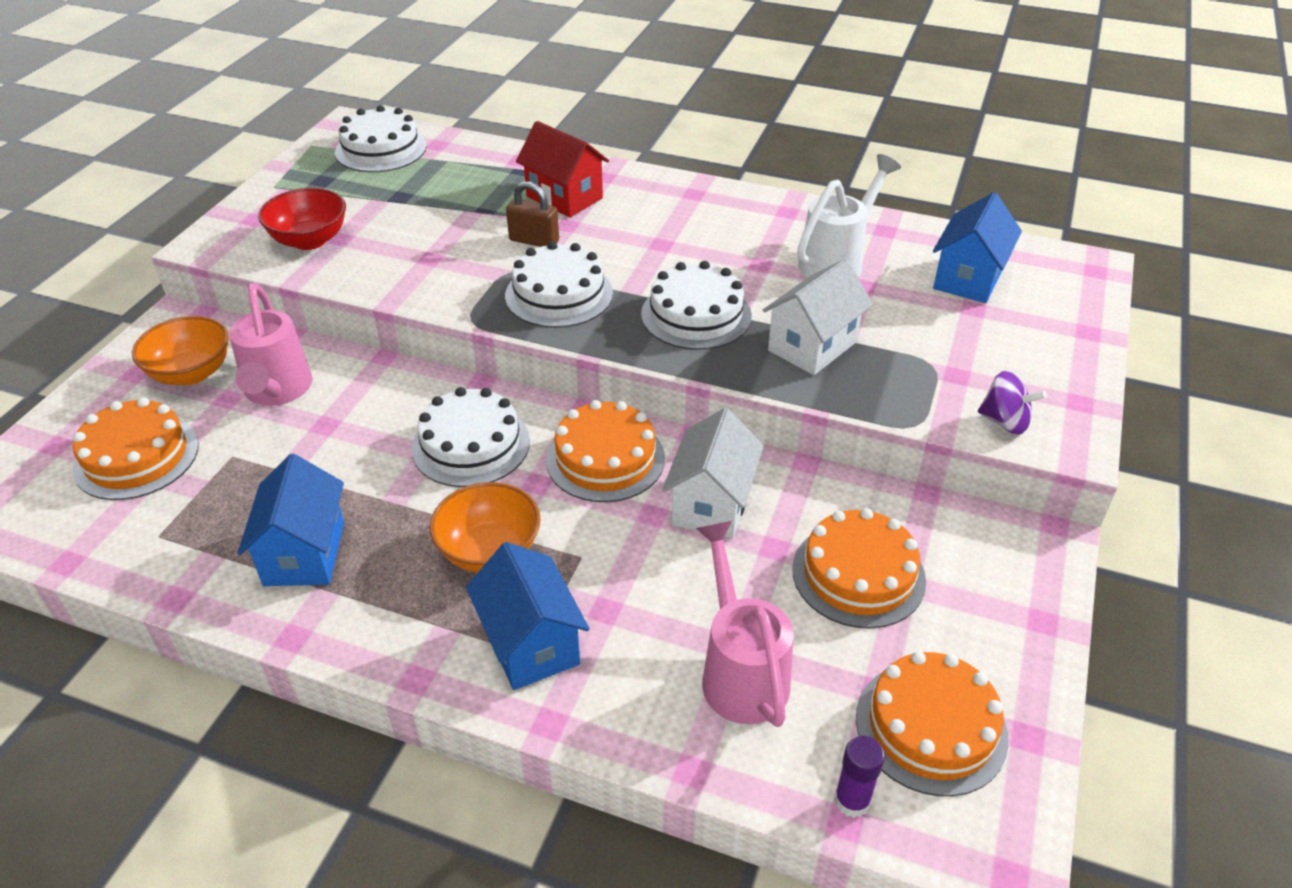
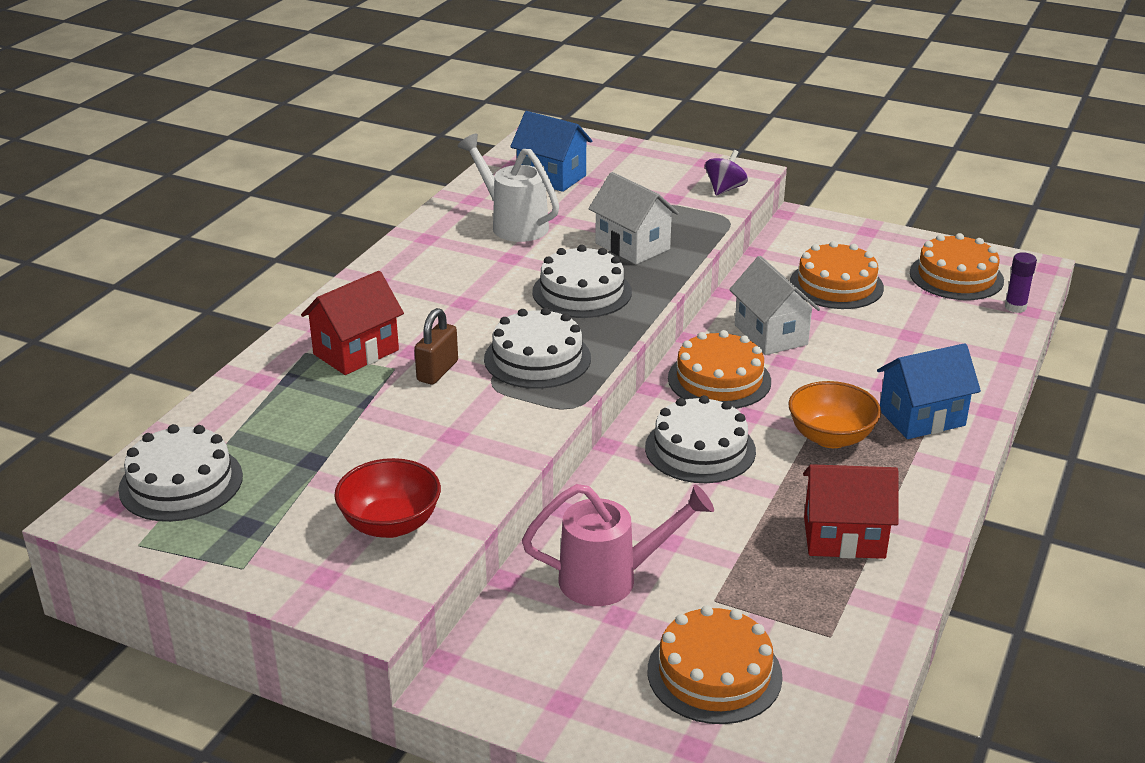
camera: 85 degrees left, 10 degrees down
(191, 373) = (570, 652): orange bowl -> none
(304, 553) = (844, 538): blue house -> red house
(711, 504) = (770, 335): white house -> white house turned 45 degrees clockwise
(740, 670) = (927, 335): pink watering can -> none

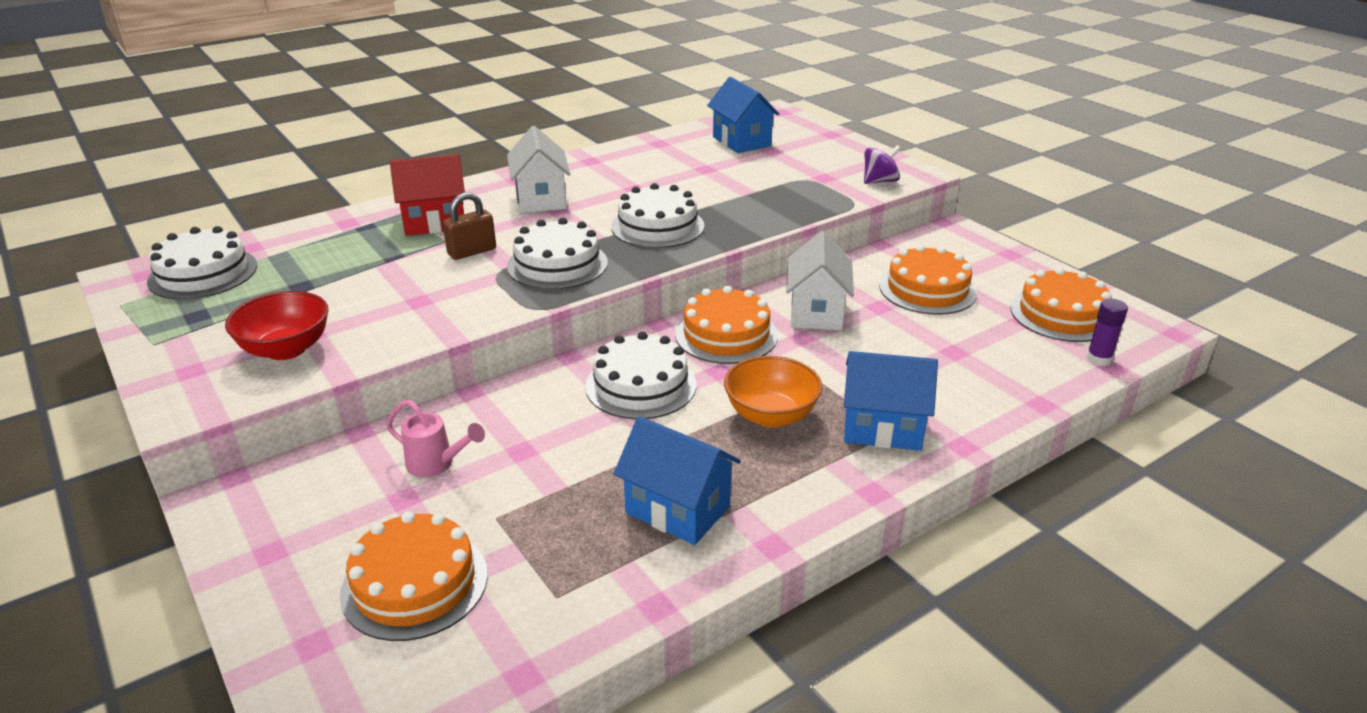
camera: 30 degrees right, 0 degrees up
(513, 224) = (667, 166): white watering can -> none
(612, 579) = (437, 464): pink watering can -> pink watering can, size x0.61
(632, 246) = (743, 204): white house -> white house (541, 199)
(844, 538) = (677, 509): red house -> blue house

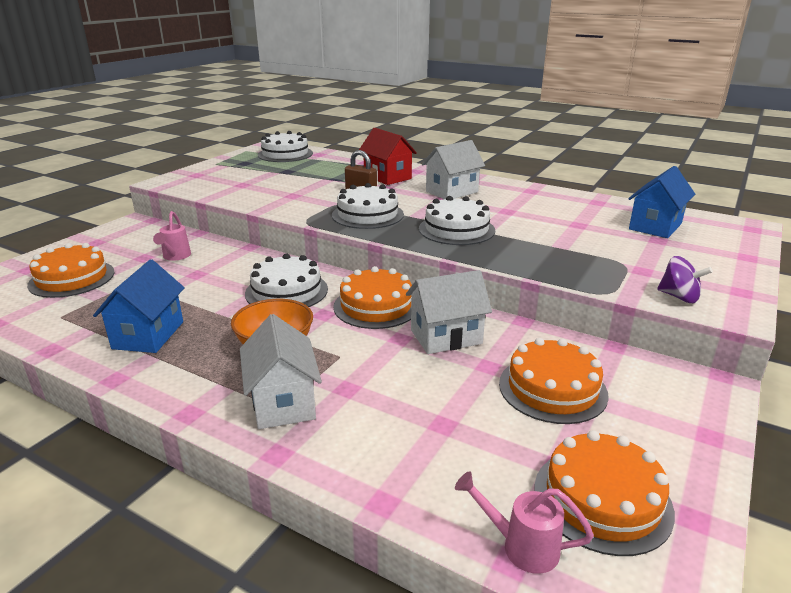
camera: 65 degrees right, 5 degrees down
(286, 349) = (224, 184): red bowl -> none
(882, 428) = (283, 402): blue house -> white house
(1098, 359) = (520, 546): purple glue stick -> pink watering can

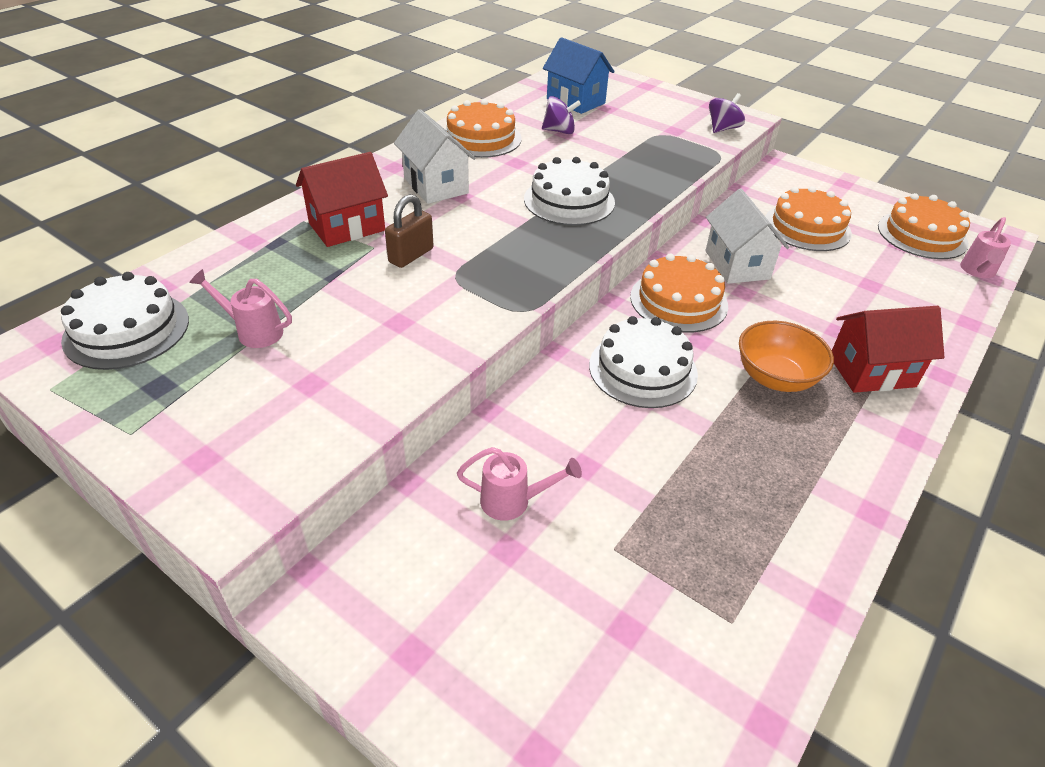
camera: 85 degrees left, 15 degrees up
(72, 278) = (590, 648): orange cake -> orange cake (481, 138)
(148, 335) = (769, 496): blue house -> none
(283, 402) = (871, 371): white house -> red house
(284, 171) = (253, 331): none -> pink watering can
(367, 215) = (507, 257): white cake -> none
(580, 222) = (559, 131): none -> purple spinning top

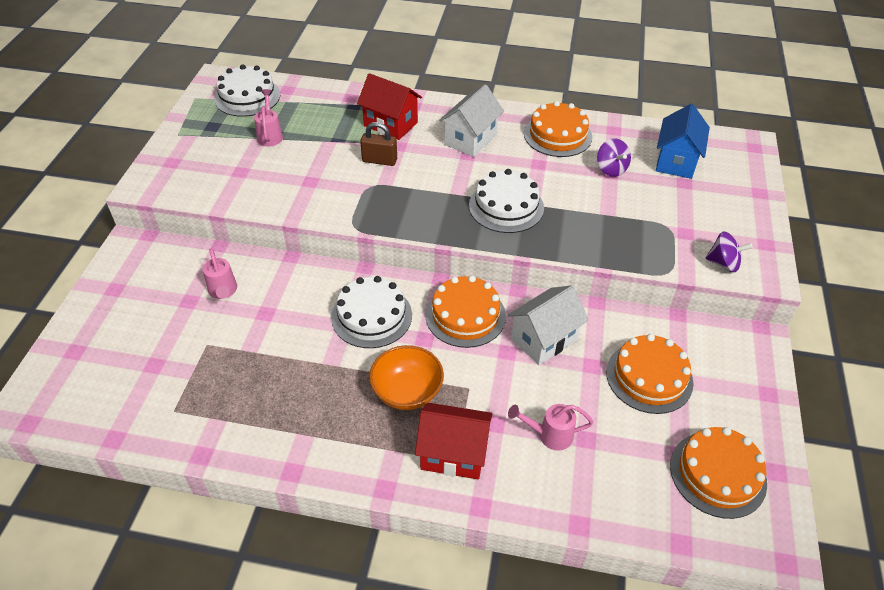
camera: 65 degrees right, 5 degrees up
(871, 371) = (453, 454): red house -> red house turned 45 degrees counterclockwise
(977, 272) = (682, 529): pink watering can -> pink watering can (549, 435)

